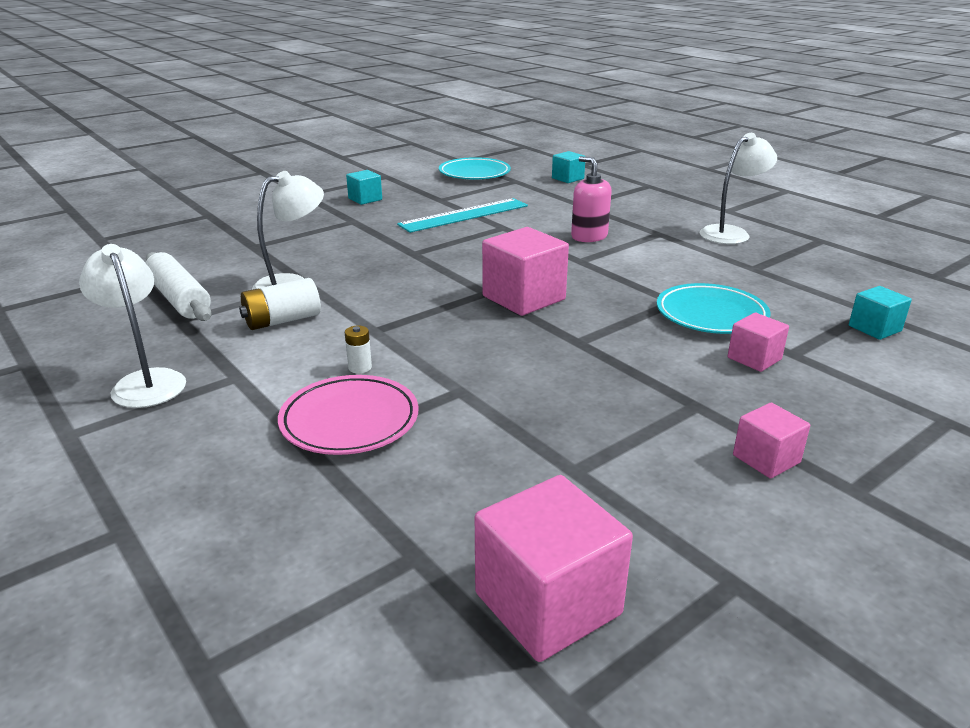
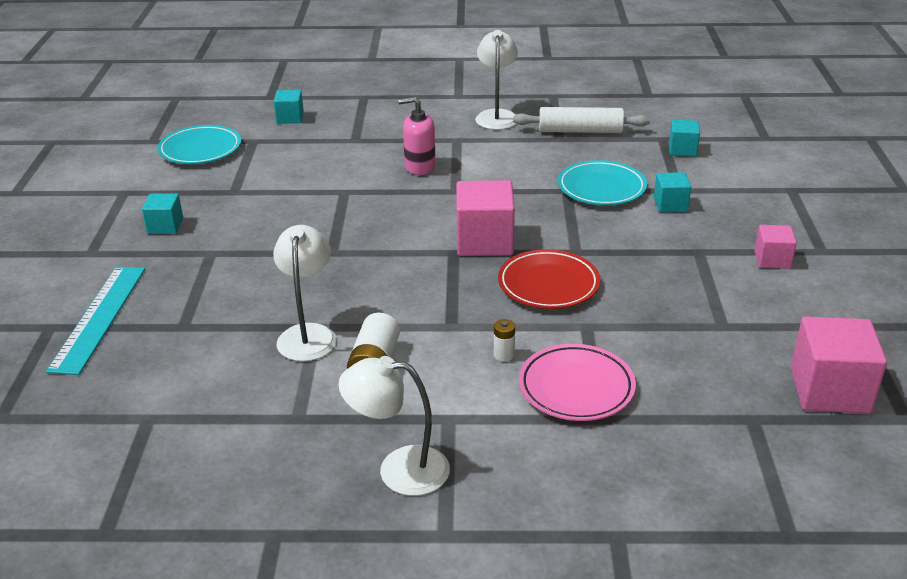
camera: 50 degrees left, 5 degrees up
(179, 299) = (249, 406): white rolling pin -> white rolling pin (580, 131)
(464, 215) = (289, 196): turquoise ruler -> turquoise ruler (98, 318)
(501, 348) = (548, 284): none -> red plate
(754, 358) = (670, 205): pink cube -> turquoise cube

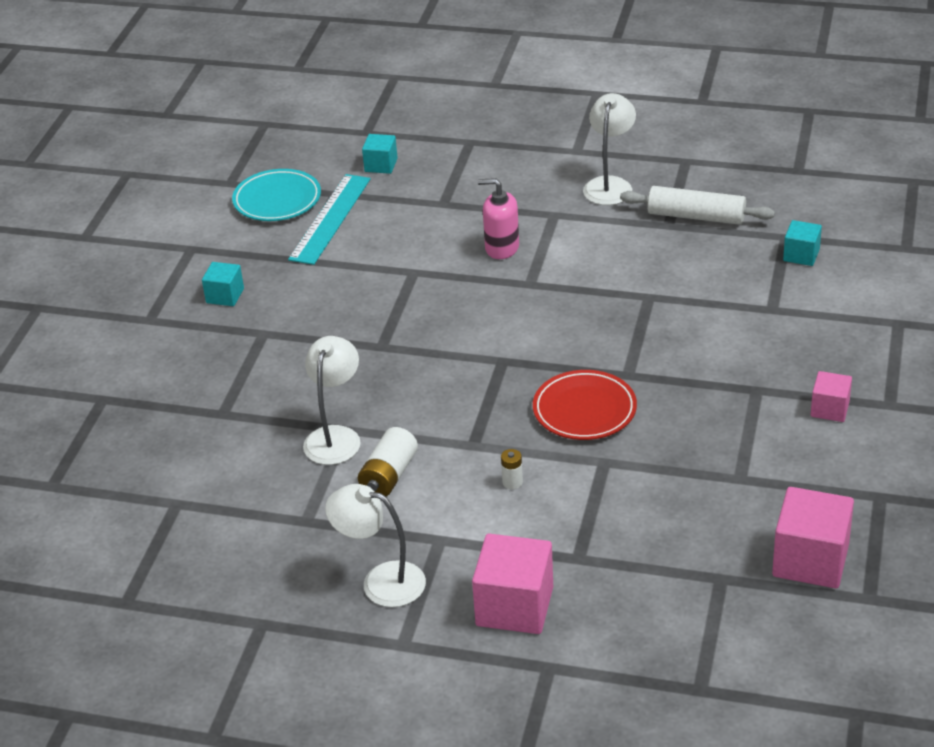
camera: 15 degrees right, 5 degrees up
(98, 318) = (147, 394): turquoise ruler -> turquoise ruler (330, 218)
(484, 241) = (538, 351): pink cube -> pink cube (514, 606)
(576, 388) = (568, 525): pink plate -> none
(601, 188) = (687, 298): turquoise plate -> none
(670, 205) = (753, 327): turquoise cube -> none

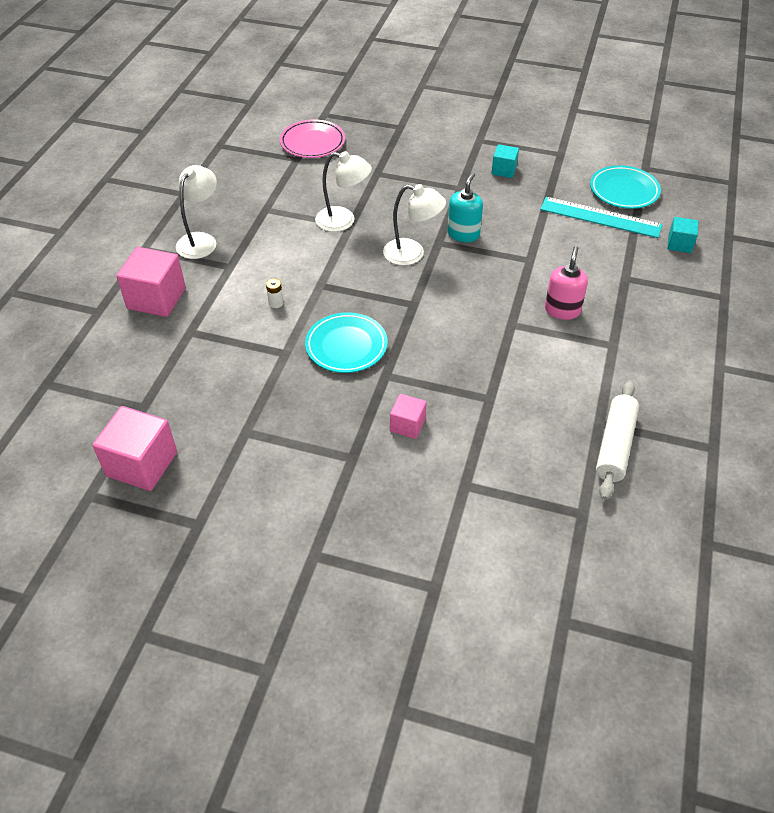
camera: 90 degrees right, 10 degrees up
(133, 490) = (312, 143): none -> pink plate
(364, 326) = (463, 234): none -> turquoise soap dispenser
(389, 475) = (298, 244): white battery -> none
(584, 410) = (346, 346): red plate -> turquoise plate
(609, 185) = (664, 386): white lamp -> white lamp (412, 254)
(801, 255) = (551, 522): turquoise cube -> none
(830, 409) = (317, 507): pink cube -> pink cube (407, 425)

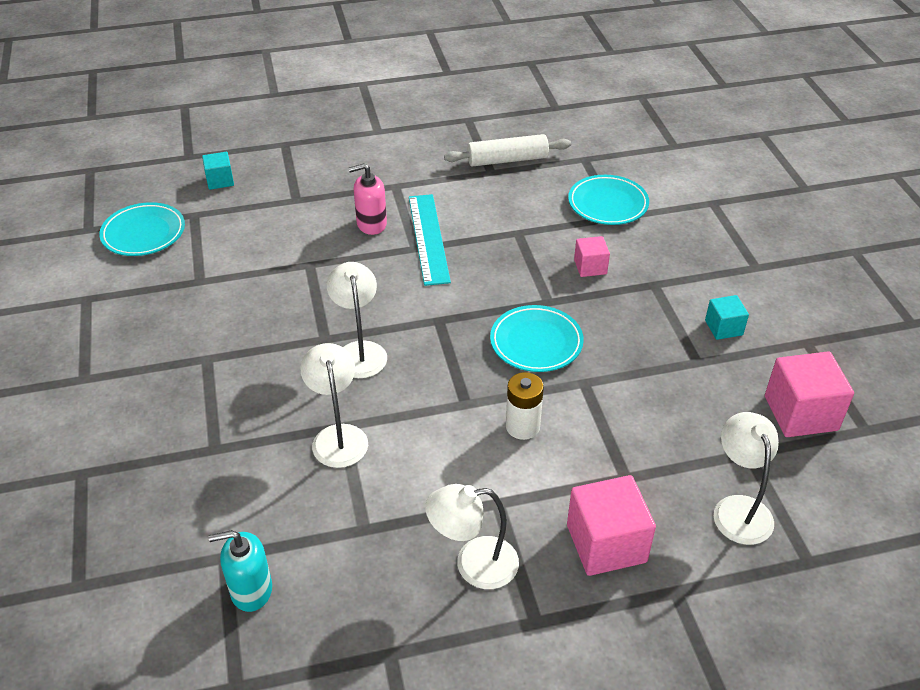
camera: 120 degrees left, 5 degrees down
(112, 373) = (738, 508): none -> white lamp
(276, 303) = (522, 426): white battery -> white battery, size x1.82
(312, 143) = (171, 558): pink plate -> none
(463, 234) = (297, 325): turquoise soap dispenser -> turquoise soap dispenser (251, 590)
(490, 489) = (607, 204): none -> turquoise plate
(504, 170) = (147, 334): turquoise cube -> turquoise cube (723, 328)
(600, 217) = (203, 237): turquoise ruler -> turquoise ruler (428, 238)

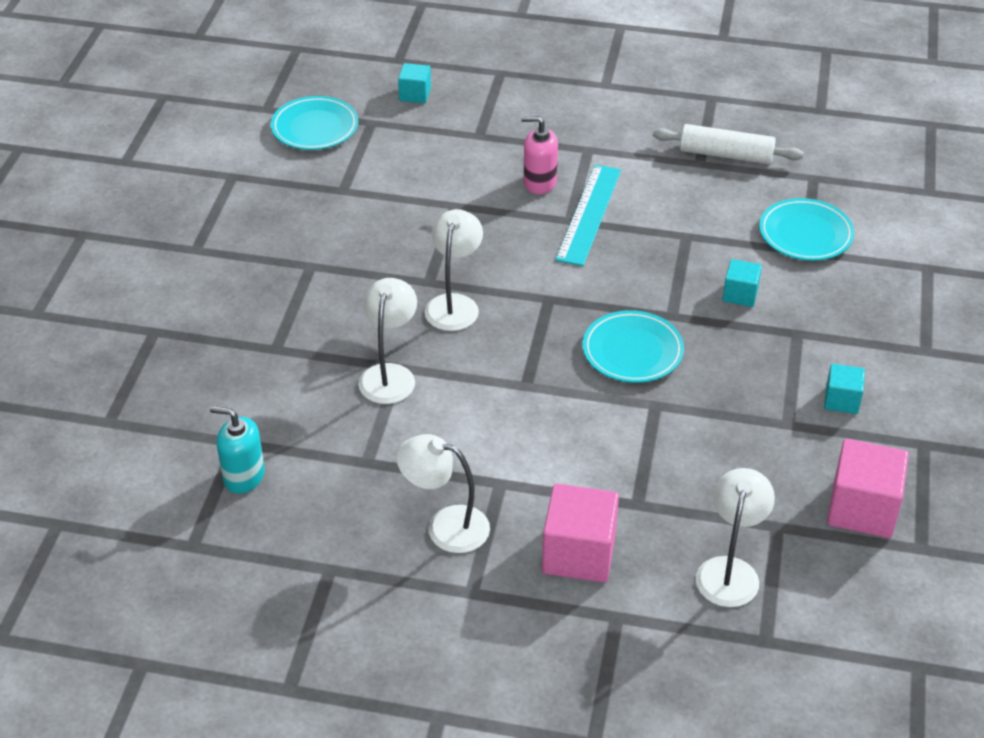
camera: 25 degrees right, 0 degrees up
(522, 426) = (567, 425): white battery -> none
(590, 267) = (740, 294): pink cube -> turquoise cube

